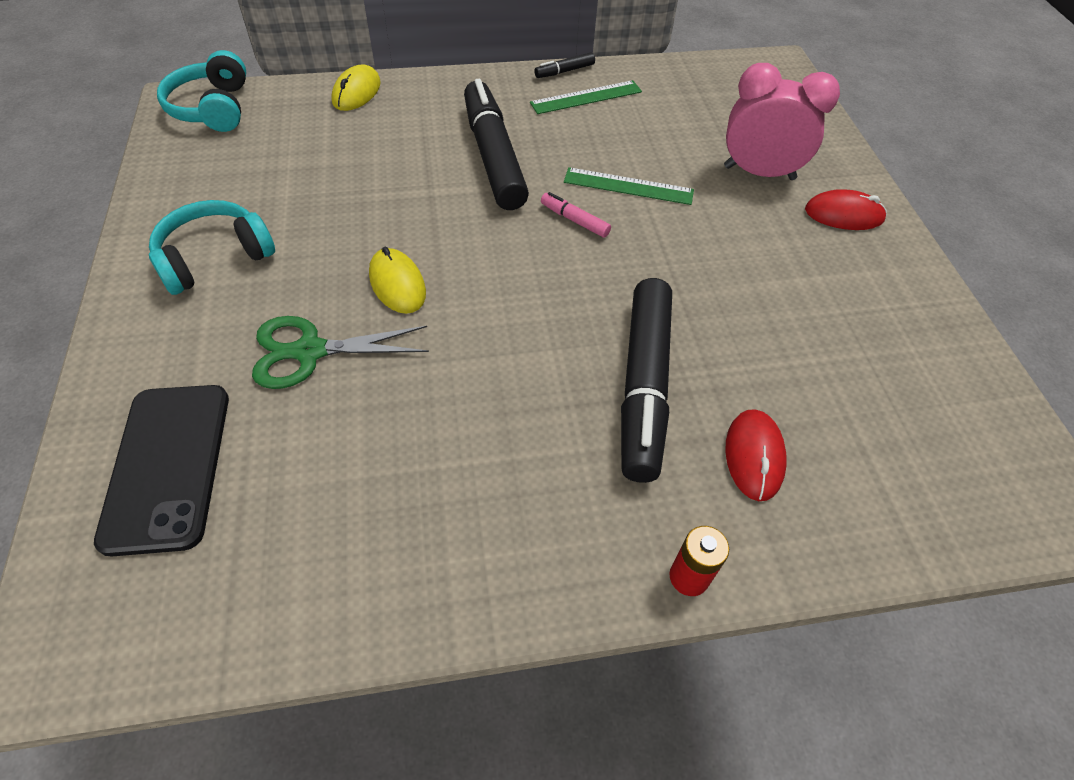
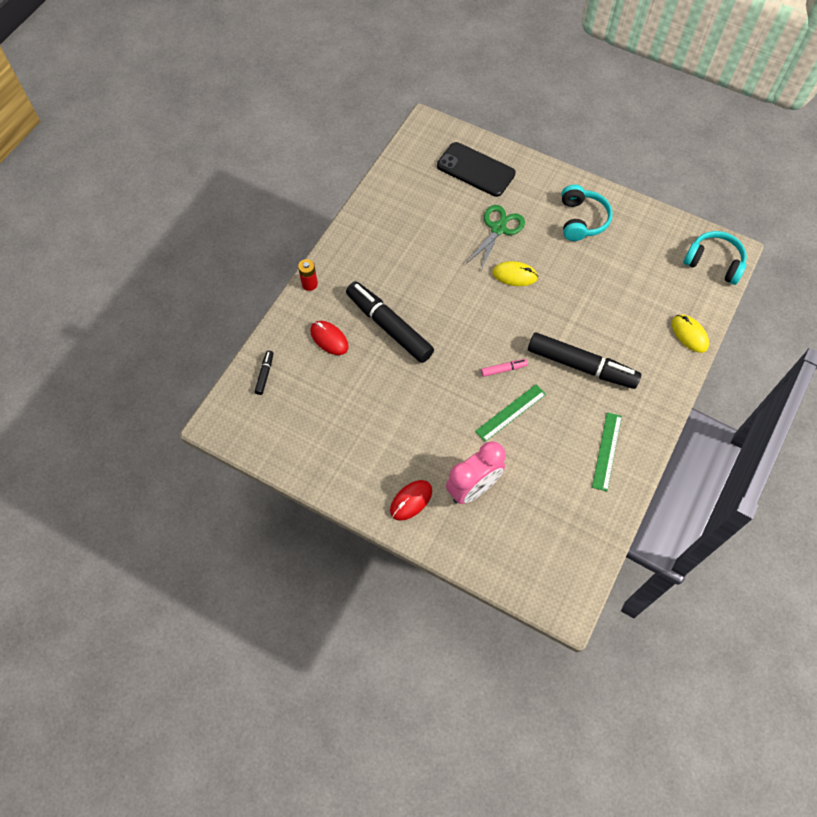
camera: 130 degrees right, 10 degrees up
(564, 71) = (644, 459): black marker -> black marker (265, 374)

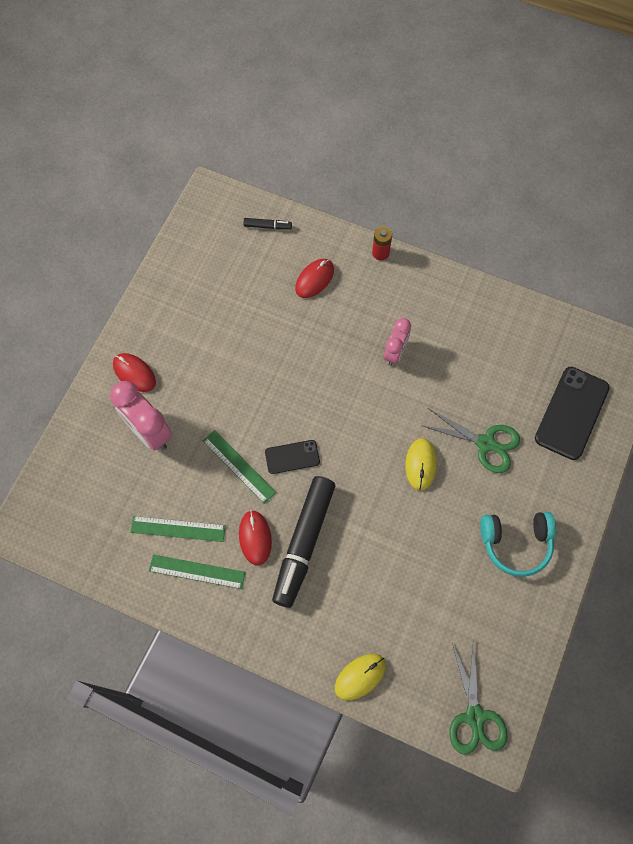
camera: 85 degrees right, 5 degrees up
(389, 326) = (335, 335): black marker -> none
(411, 283) = (395, 353): none -> pink clock
(503, 369) = (292, 457): pink marker -> black phone
(568, 465) = (178, 529): none -> green ruler
(576, 403) = (255, 538): none -> red mouse
(714, 262) = (475, 716): turquoise headphones -> green scissors

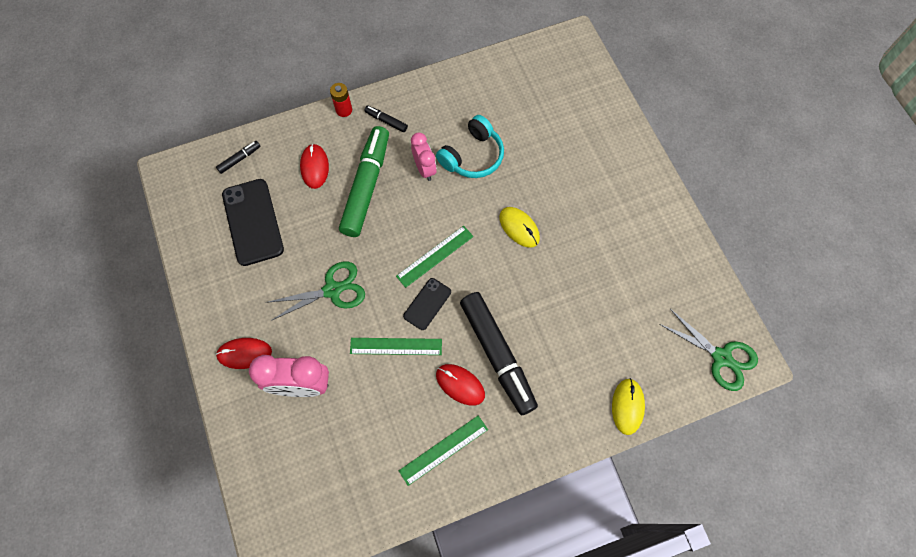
camera: 45 degrees left, 0 degrees up
(178, 529) = (398, 434): green ruler -> green ruler (435, 256)
(338, 327) = (366, 186): none -> green marker
(404, 289) = (386, 121): none -> black marker
(486, 443) = (546, 175): green scissors -> green scissors (333, 290)
(516, 543) = (630, 222): turquoise headphones -> turquoise headphones (472, 156)
(571, 413) = (577, 108): black phone -> black phone (253, 222)

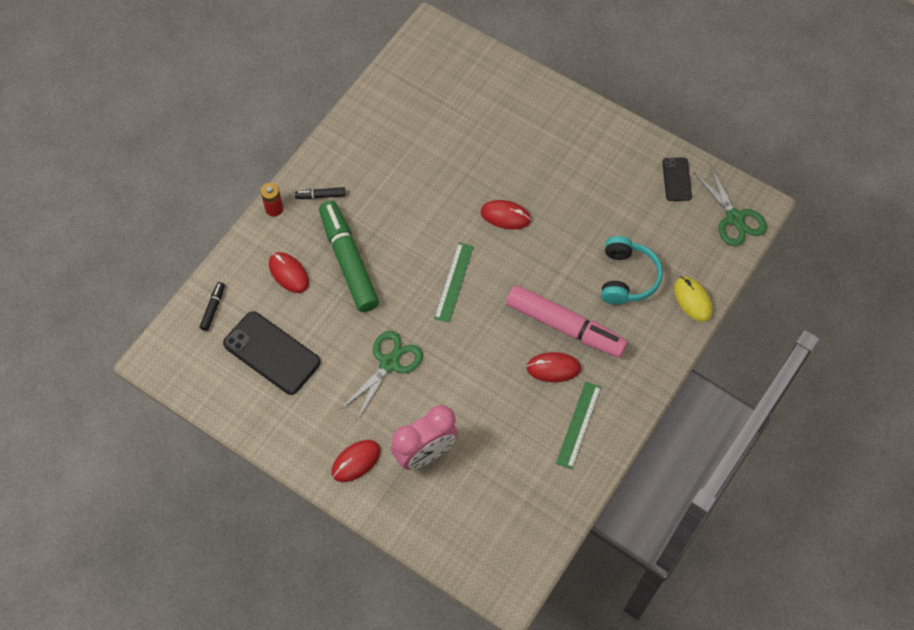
camera: 35 degrees left, 5 degrees down
(396, 346) = (478, 373): green ruler -> none
(424, 169) = (388, 216): pink clock -> none
(427, 304) = (478, 323): black phone -> black phone (676, 179)
(472, 156) = (420, 180): turquoise headphones -> turquoise headphones (627, 277)
(497, 355) = (565, 326): black marker -> pink marker
(519, 228) = (505, 216): yellow mouse -> red mouse
(721, 357) = (734, 218): green scissors -> green scissors turned 60 degrees clockwise

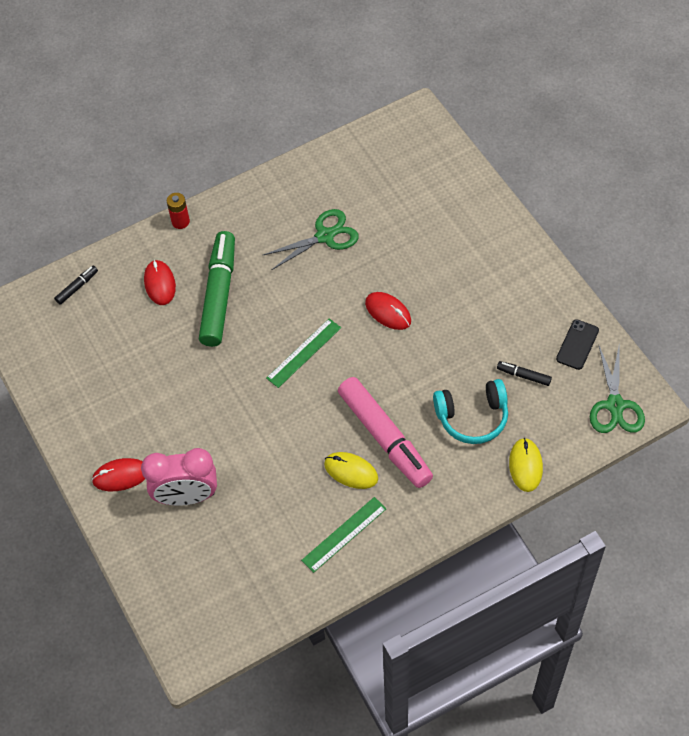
camera: 30 degrees right, 5 degrees down
(271, 353) = (104, 348): black phone -> none
(320, 196) = (228, 226): black marker -> black marker (523, 375)
(389, 363) = (202, 401): green scissors -> green scissors (325, 236)
(553, 368) = (351, 471): red mouse -> yellow mouse
(627, 277) = (472, 417): turquoise headphones -> turquoise headphones turned 45 degrees clockwise

